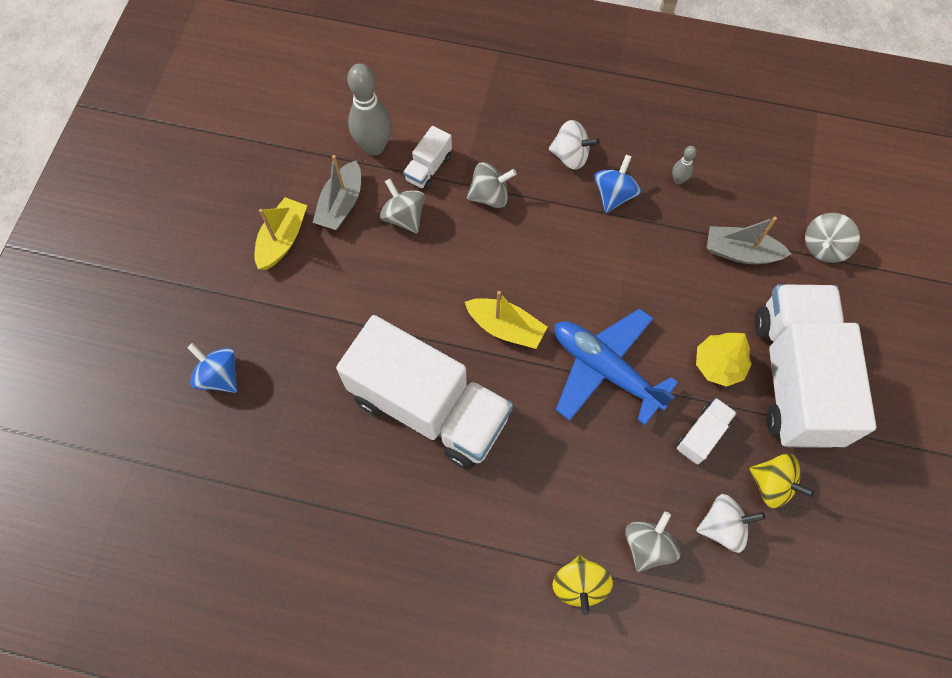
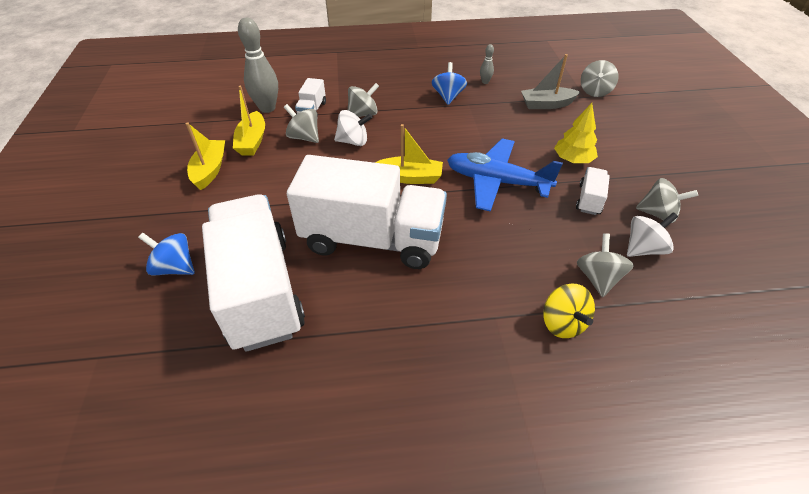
camera: 20 degrees left, 20 degrees down
(341, 204) = (252, 141): grey boat -> yellow boat
(570, 156) = (409, 86): white spinning top -> white spinning top (353, 141)
(772, 485) = (658, 214): yellow spinning top -> grey spinning top
(795, 378) = (627, 154): white truck -> white truck (260, 290)

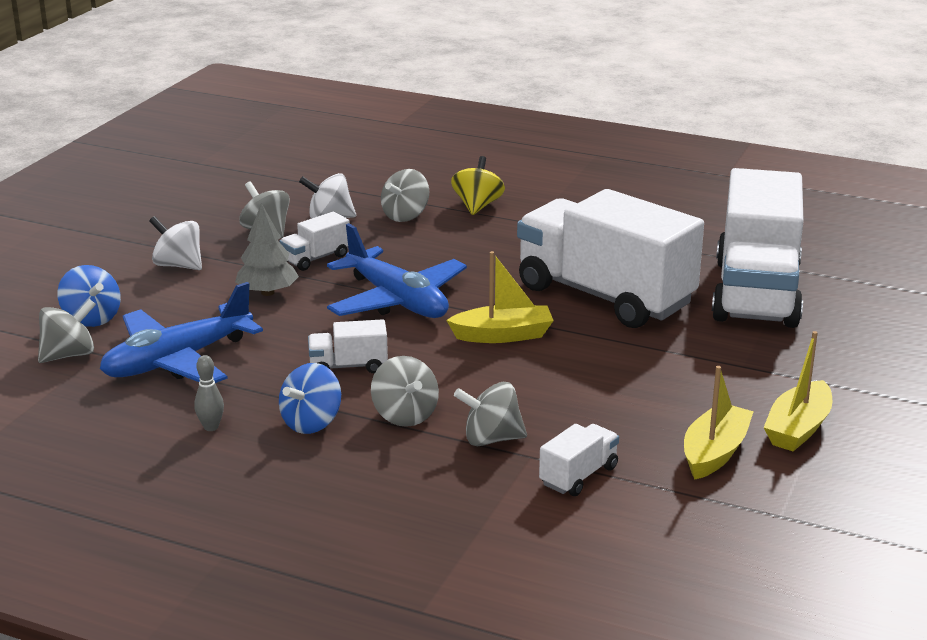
camera: 150 degrees left, 20 degrees down
(175, 267) = (855, 334): blue spinning top -> blue spinning top (92, 318)
(267, 108) = (663, 508): grey bowling pin -> none
(304, 137) = (621, 432): grey spinning top -> grey spinning top (405, 415)
(353, 141) = (544, 401): white spinning top -> white spinning top (178, 265)
(410, 177) = (503, 335): yellow boat -> yellow boat turned 135 degrees clockwise
(467, 128) = (348, 366): none -> white truck
(546, 104) = (177, 361): grey boat -> blue plane
(572, 160) = (268, 292): yellow tree -> grey tree

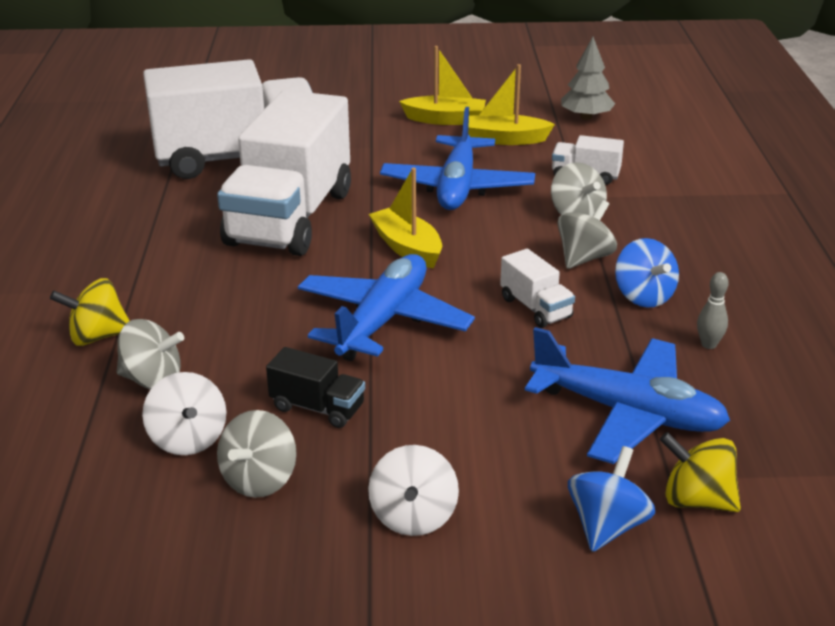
camera: 115 degrees left, 5 degrees up
(69, 355) = (696, 500): grey spinning top -> yellow spinning top
(268, 292) = (430, 411): grey tree -> grey tree (586, 117)
(311, 423) = (643, 296): blue spinning top -> blue spinning top turned 60 degrees clockwise
(316, 258) = (317, 408): white truck -> black truck
(608, 390) = (457, 187): none -> blue plane

